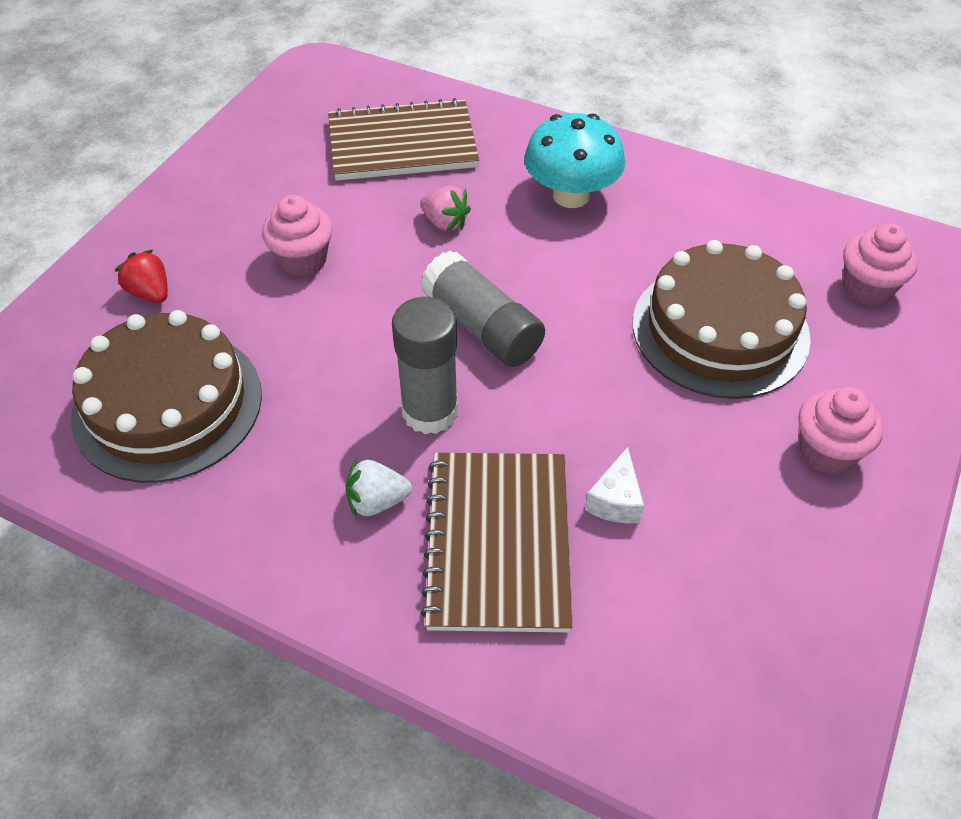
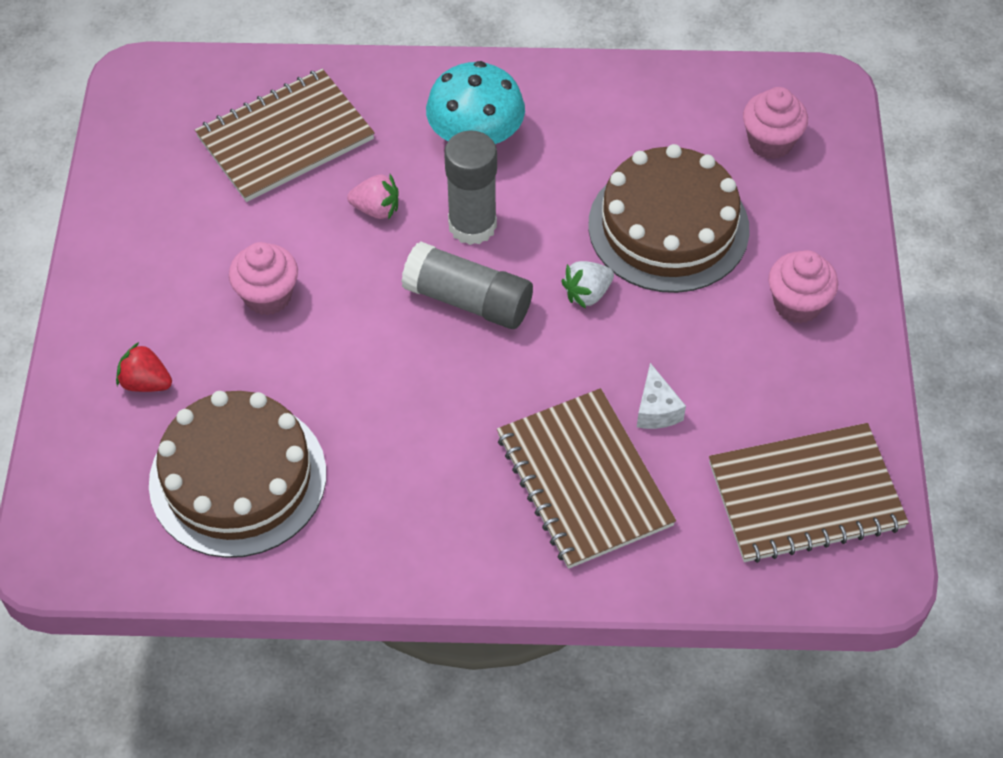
camera: 25 degrees left, 5 degrees up
(377, 501) = (469, 487): white strawberry -> white strawberry (587, 293)
(430, 411) = (468, 394): grey glue stick -> grey glue stick (472, 225)
(742, 663) = (805, 495): none -> brown notebook

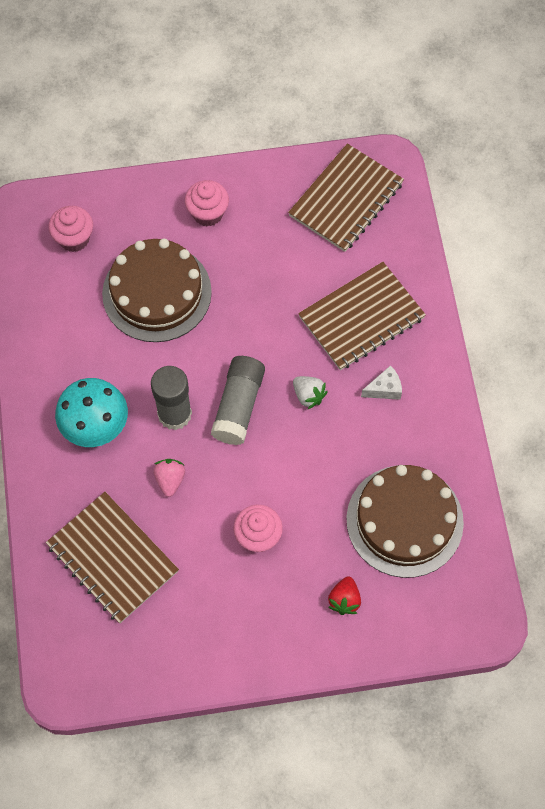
camera: 100 degrees left, 10 degrees up
(587, 293) = (220, 334): white strawberry -> white strawberry (308, 395)
(656, 409) = (302, 284): white cheese -> white cheese (384, 389)
(805, 495) = (346, 199): brown notebook -> brown notebook turned 60 degrees clockwise

